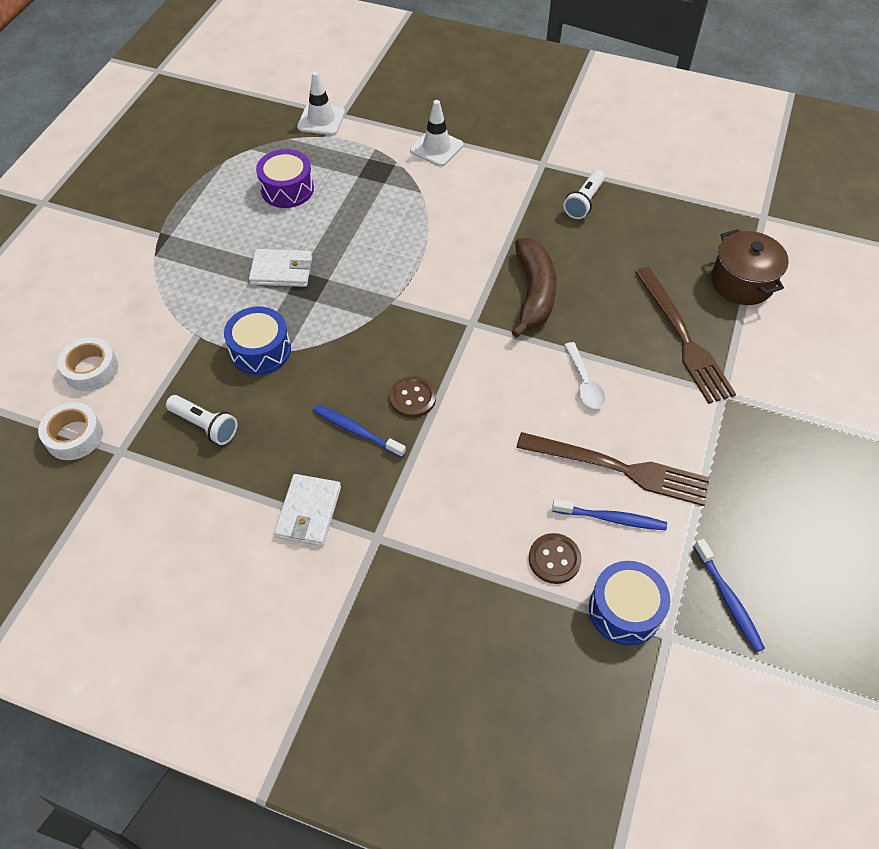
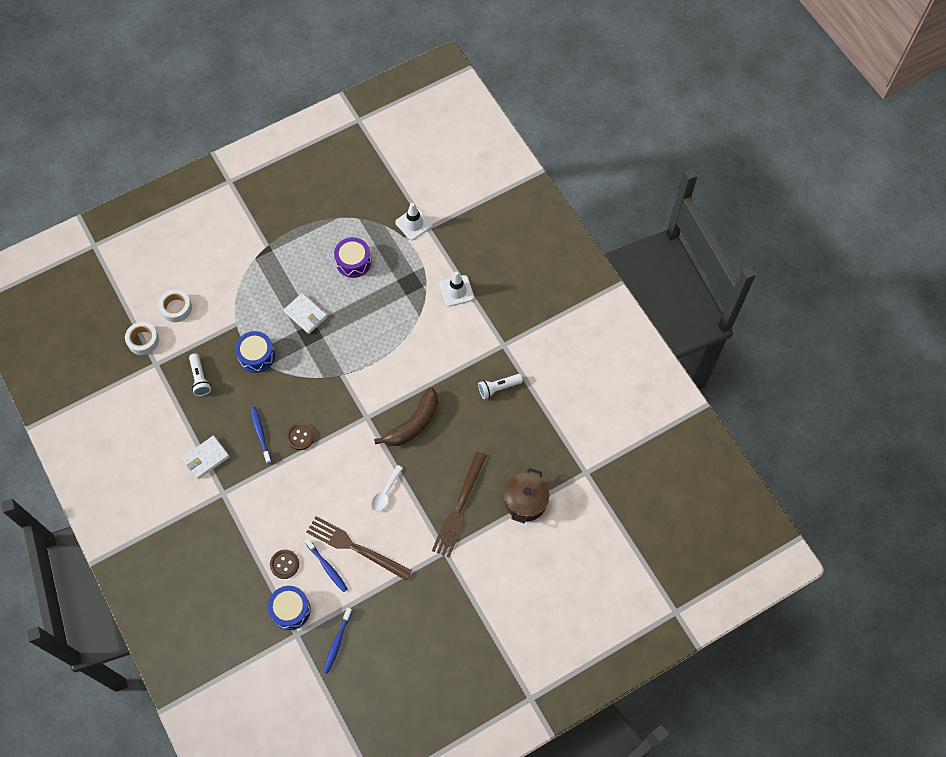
camera: 40 degrees right, 10 degrees up
(619, 469) = (355, 547): brown fork -> brown fork turned 150 degrees clockwise

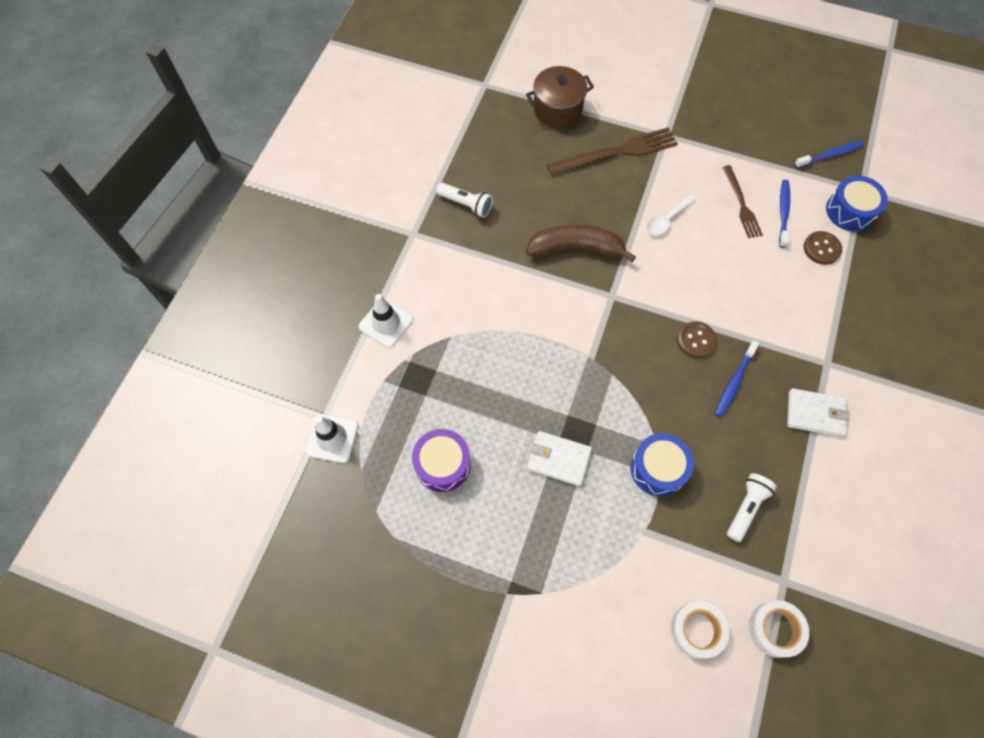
camera: 130 degrees left, 0 degrees up
(305, 314) = (558, 459): white wallet -> white wallet turned 75 degrees counterclockwise
(355, 547) = (741, 204): brown fork -> brown fork, size x0.62
(385, 492) = (667, 219): white spoon -> white spoon turned 150 degrees clockwise

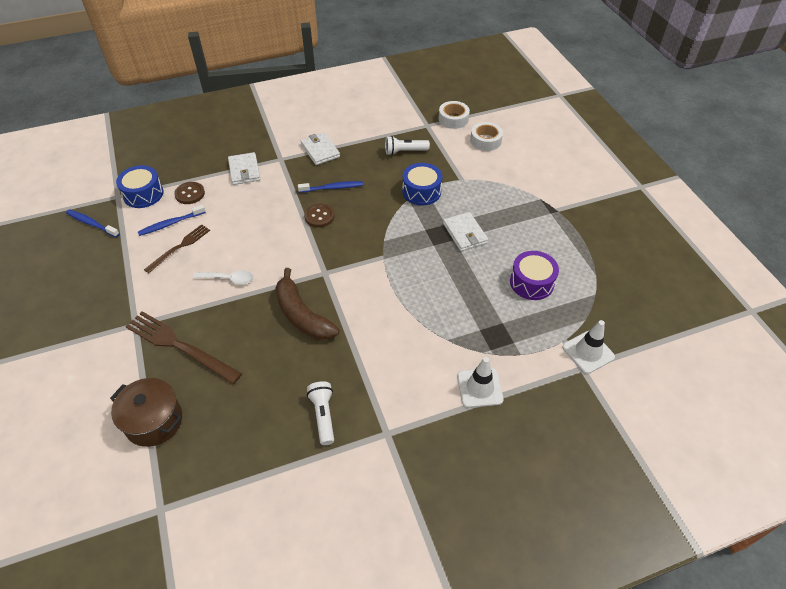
camera: 130 degrees left, 15 degrees down
(829, 316) = (244, 171): none -> white wallet

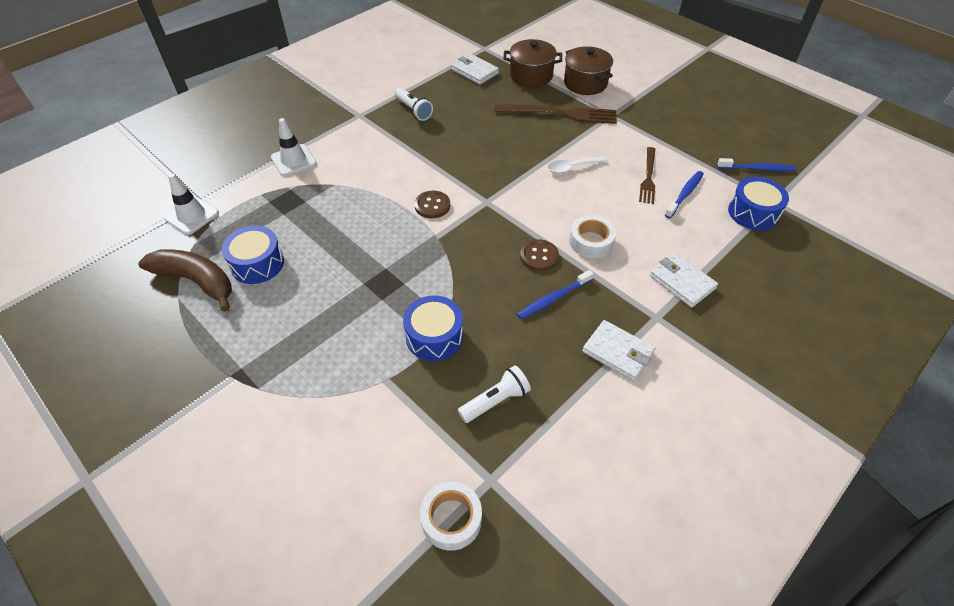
camera: 155 degrees right, 0 degrees up
(111, 381) = (585, 83): none -> brown pot
(190, 194) = (706, 230): brown button -> brown button (432, 205)
(302, 315) = (479, 162): brown banana -> brown banana (196, 281)
(465, 233) = (353, 296): white wallet -> white wallet (475, 71)
(485, 141) = (373, 483): white tape -> white tape (591, 242)
(531, 282) = (257, 264): purple drum -> blue drum

